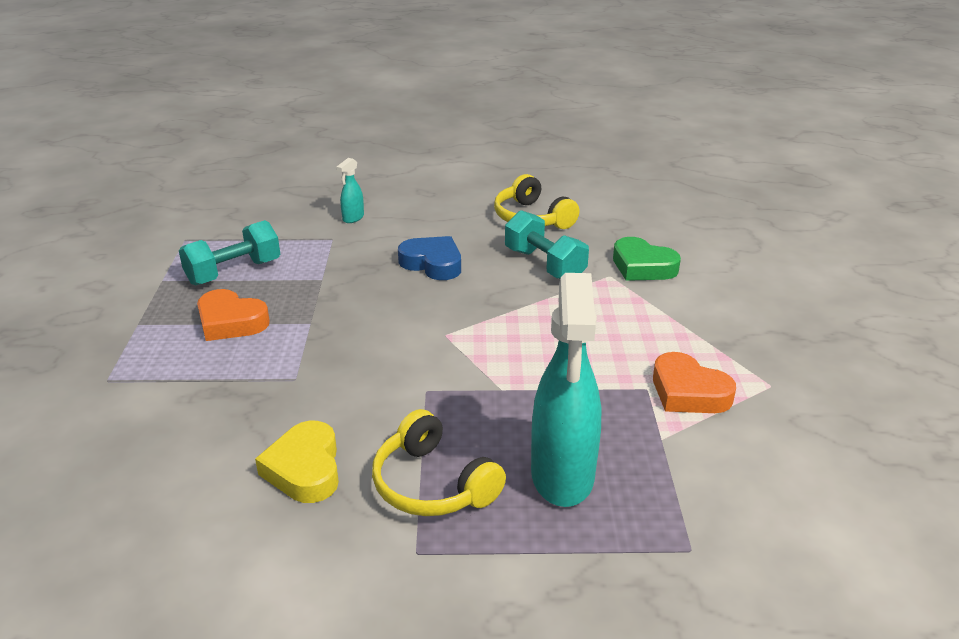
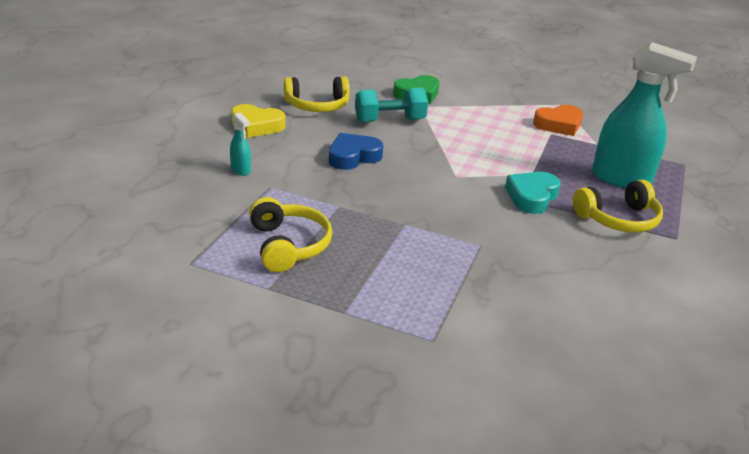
camera: 70 degrees left, 0 degrees up
(231, 322) = (377, 260): orange heart -> none
(234, 272) = (288, 245): turquoise dumbbell -> yellow headphones
(305, 469) = (590, 261): yellow heart -> yellow heart (256, 126)
(438, 398) = (532, 197): none -> turquoise heart

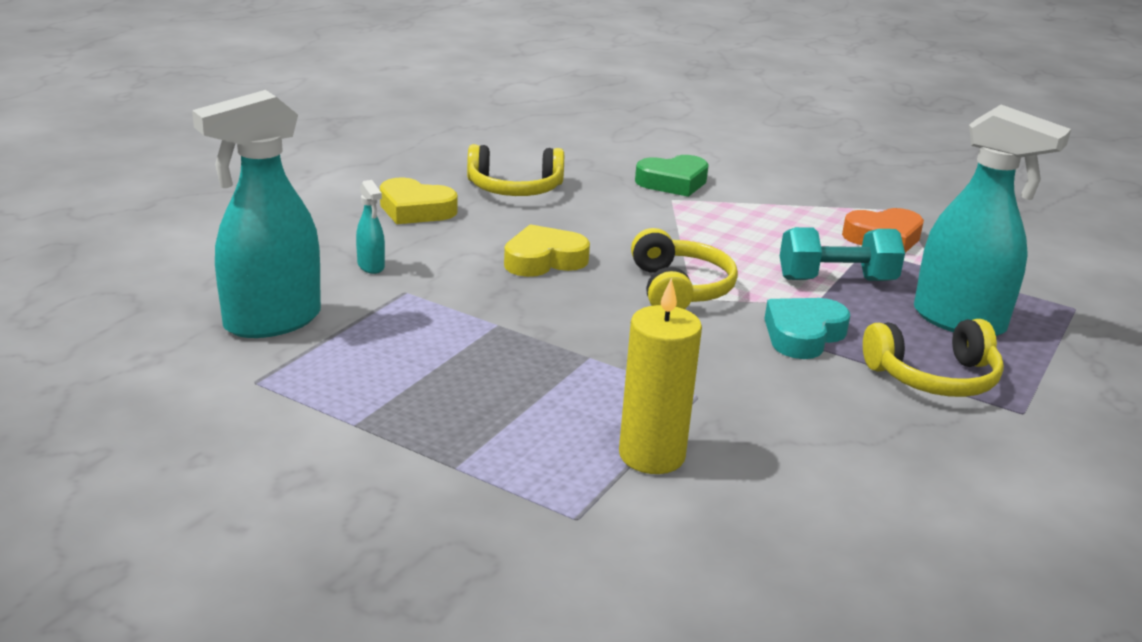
camera: 10 degrees right, 5 degrees down
(186, 217) = (271, 321): none -> turquoise spray bottle
(288, 245) = (404, 370): yellow headphones -> yellow headphones (679, 289)
(353, 156) = (544, 260): blue heart -> yellow heart
(390, 121) = (617, 215): turquoise dumbbell -> turquoise dumbbell (836, 280)
(466, 290) = (651, 455): none -> yellow candle

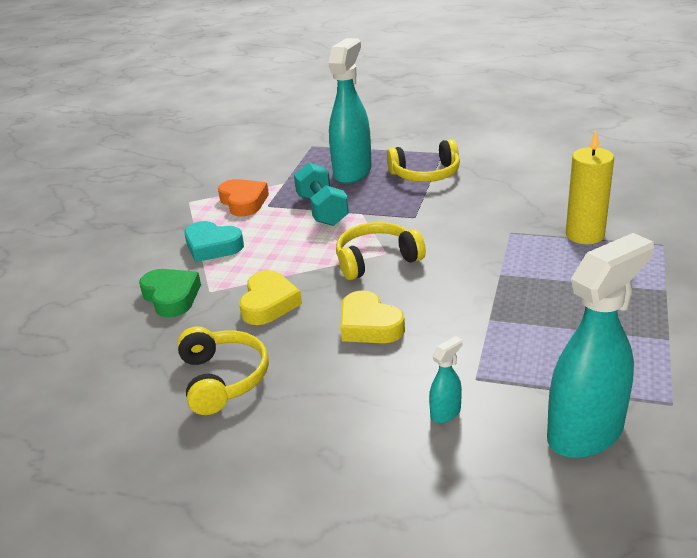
camera: 100 degrees left, 5 degrees up
(271, 321) = (586, 433): turquoise spray bottle -> turquoise spray bottle turned 75 degrees counterclockwise
(415, 210) = (306, 427): yellow heart -> yellow heart (269, 303)
(803, 335) = (408, 212): turquoise heart -> turquoise heart (212, 246)
(933, 377) = (425, 174): yellow headphones -> yellow headphones turned 105 degrees clockwise

